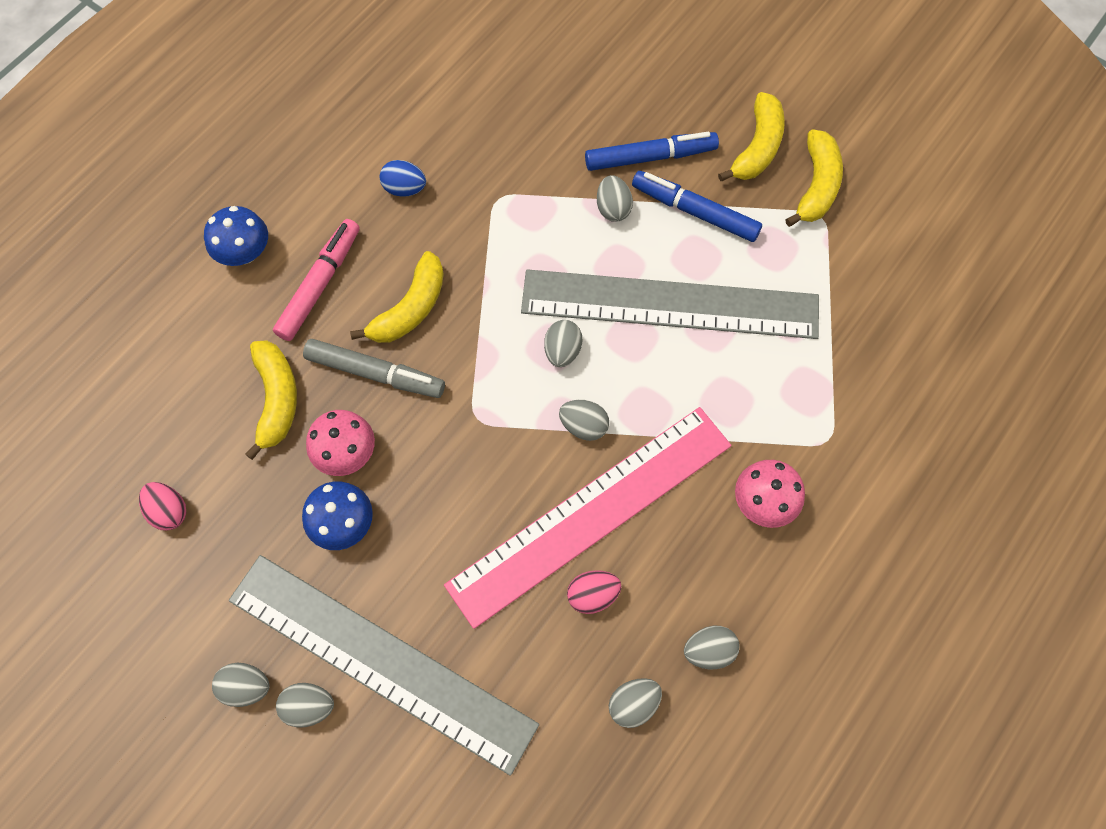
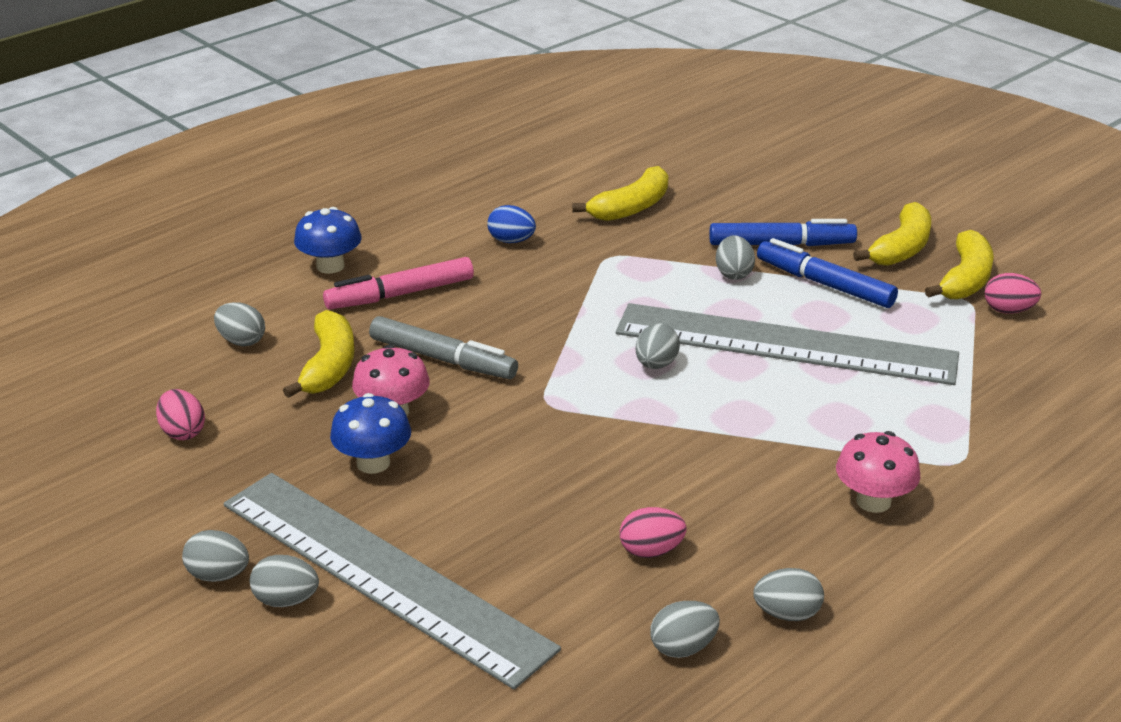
camera: 10 degrees right, 35 degrees down
(319, 285) = (401, 294): pink marker -> pink marker turned 150 degrees counterclockwise
(410, 308) = (494, 319): yellow banana -> yellow banana (631, 207)
(583, 426) = (668, 420): grey egg -> grey egg (241, 341)
(590, 513) = (662, 487): pink ruler -> none
(856, 226) = (1008, 310): none -> pink egg

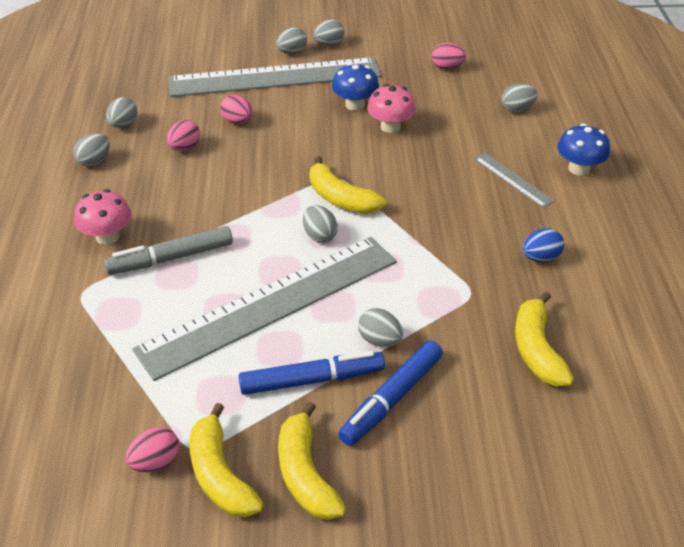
camera: 130 degrees right, 10 degrees up
(329, 366) = (458, 125): yellow banana -> yellow banana (341, 198)
(401, 294) = (513, 180): pink marker -> grey ruler
(442, 359) = (422, 163): grey marker -> grey marker (172, 258)
(536, 542) = (237, 121): none -> pink egg

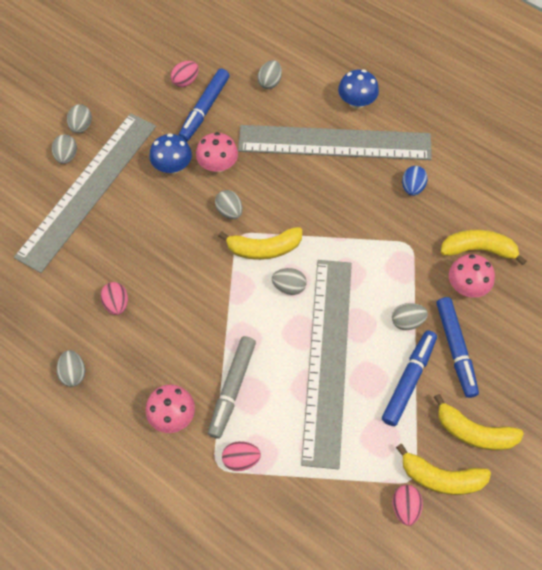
camera: 50 degrees left, 20 degrees up
(123, 125) = (46, 326): grey egg -> grey egg (229, 211)
(237, 121) = (118, 250): pink egg -> pink egg (241, 459)
(435, 91) = (205, 109): none -> blue marker
(480, 365) = (466, 286): none -> pink mushroom
(513, 180) = (334, 143): grey ruler -> grey ruler, size x2.49
(536, 349) = (478, 249): yellow banana -> yellow banana turned 150 degrees clockwise

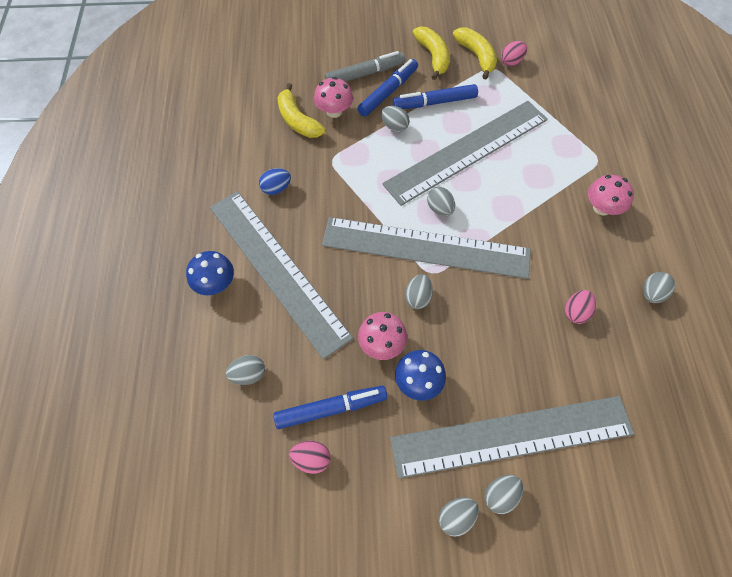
camera: 130 degrees left, 0 degrees up
(232, 388) = (545, 188): grey marker -> grey marker (364, 74)
(241, 459) = (580, 151): pink egg -> none
(264, 248) = (425, 247): yellow banana -> grey ruler

